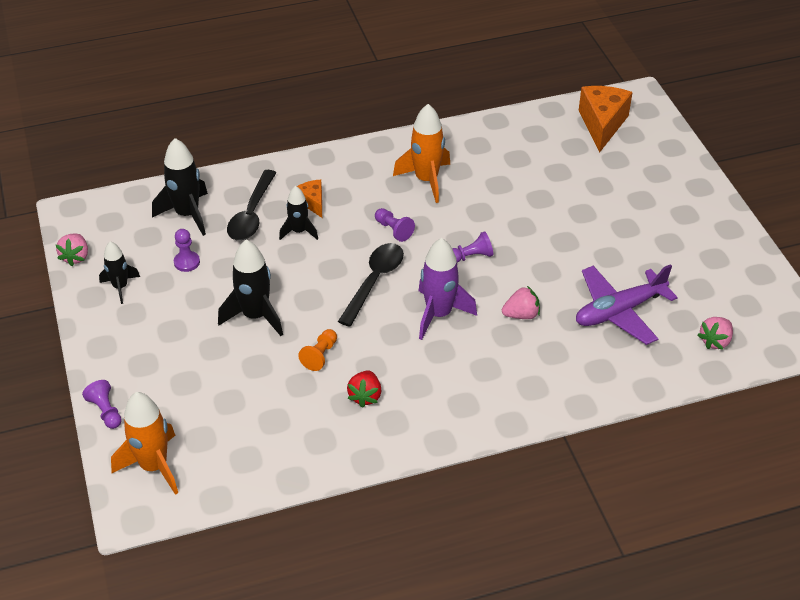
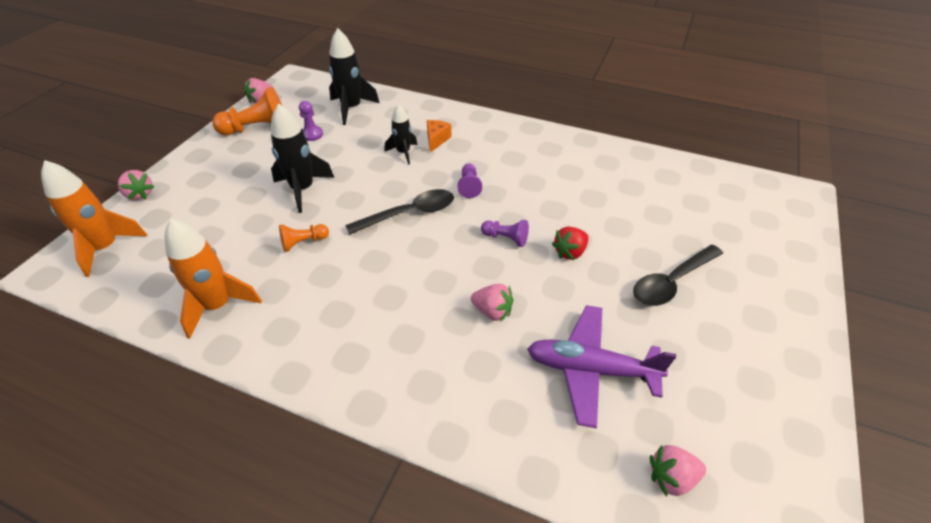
camera: 40 degrees right, 0 degrees up
(106, 411) = (140, 194): purple pawn -> pink strawberry
(120, 287) = (257, 128): black rocket -> orange pawn
(251, 214) = (388, 127): black spoon -> black spoon (671, 282)
(365, 396) = (290, 294): red strawberry -> red strawberry (570, 252)
(426, 180) = (536, 166): orange rocket -> orange rocket (218, 306)
(439, 314) = (425, 267): purple rocket -> none
(602, 124) = (741, 198): orange cheese -> none

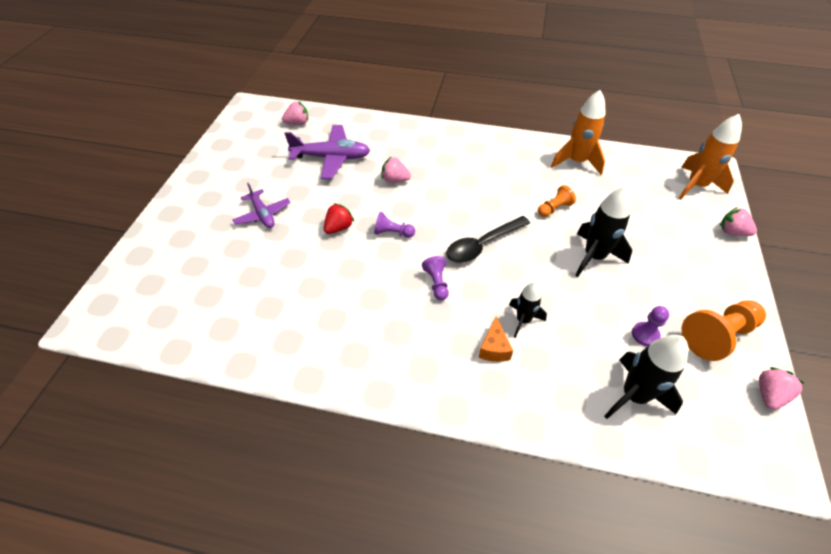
camera: 170 degrees right, 5 degrees up
(671, 282) = (263, 214): black spoon -> purple plane

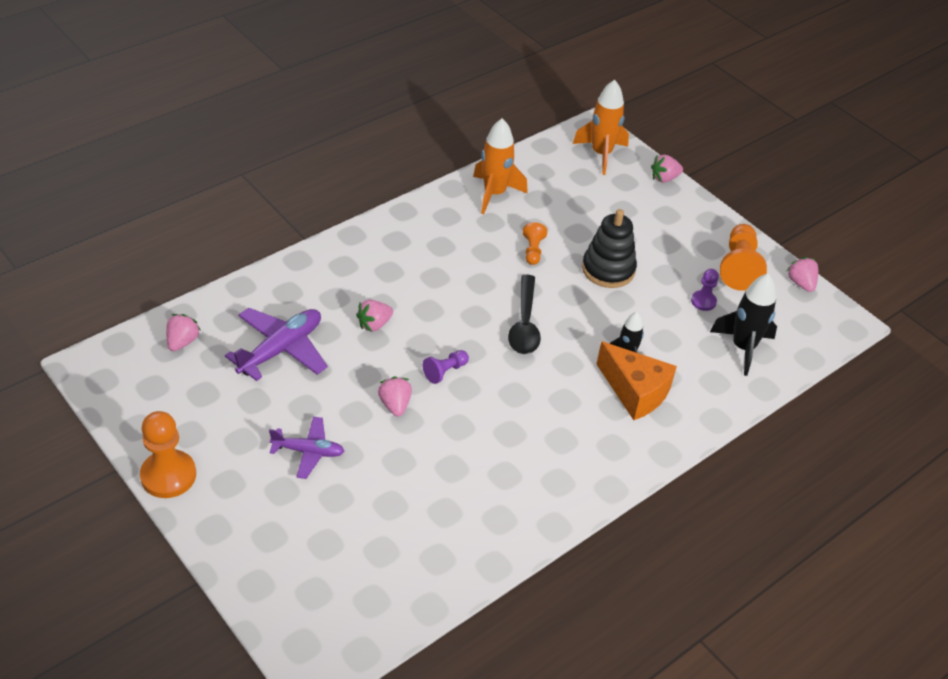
camera: 55 degrees left, 5 degrees down
(196, 174) = (168, 475): none -> orange pawn
(339, 227) = (395, 405): red strawberry -> pink strawberry
(436, 283) = (536, 381): purple pawn -> none
(494, 348) = (635, 392): orange cheese -> orange cheese, size x1.87
(594, 257) = (608, 269): black rocket -> black stacking toy

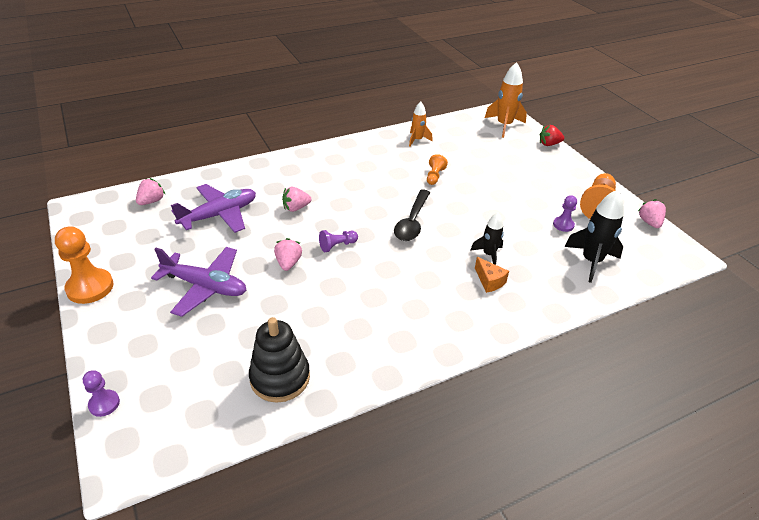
camera: 15 degrees right, 5 degrees down
(261, 609) = (104, 404): none -> purple pawn
(308, 451) = (205, 286): purple plane -> purple plane, size x1.59
(494, 194) = (417, 140): orange rocket -> orange rocket, size x0.61
(608, 269) = (490, 195): black stacking toy -> black stacking toy (280, 378)
(635, 392) = (489, 281): orange cheese -> orange cheese, size x0.54
(664, 178) = (549, 144): pink strawberry -> red strawberry

